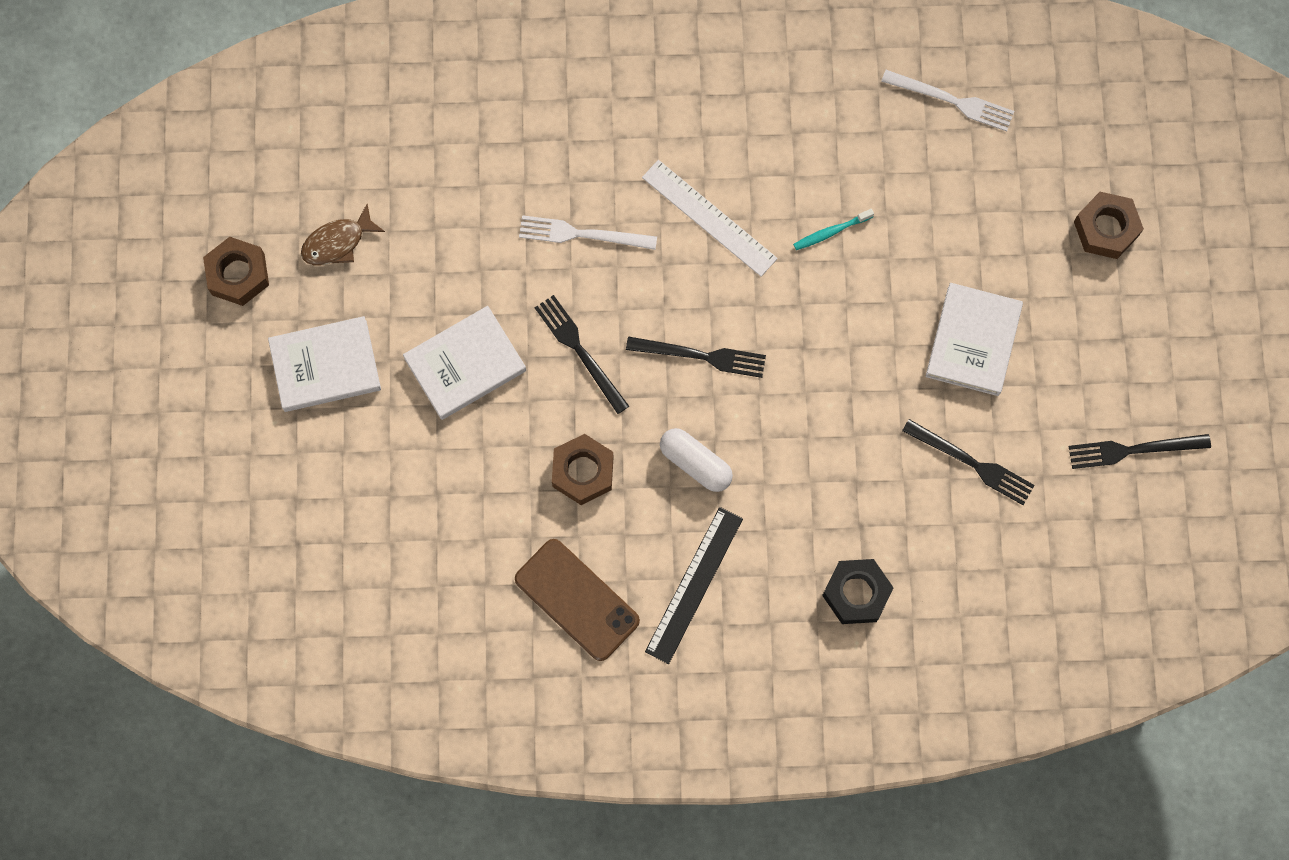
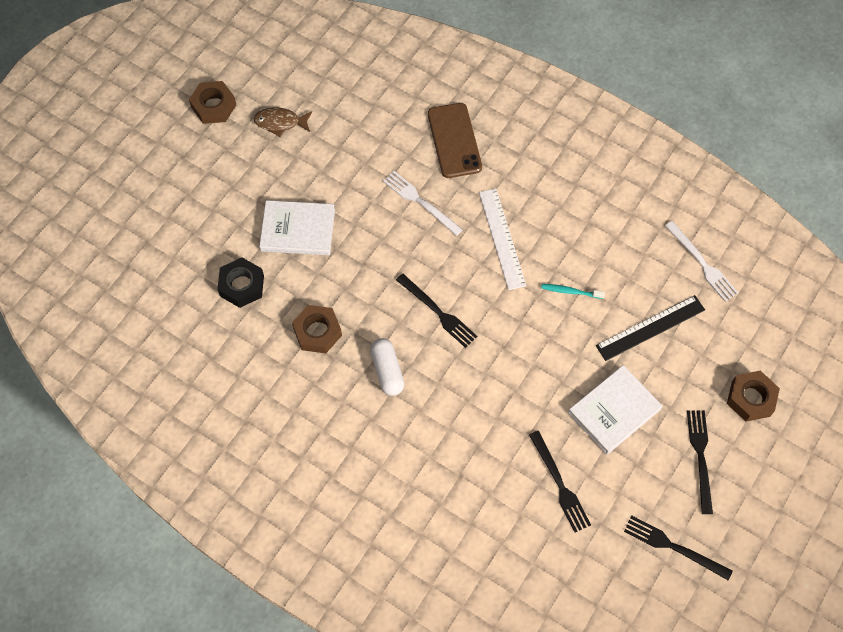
camera: 35 degrees right, 10 degrees down
(325, 366) = (221, 182): white book -> none
(577, 600) = (256, 402): brown phone -> brown phone (454, 140)
(580, 351) = (369, 264): black fork -> black fork (700, 457)
(694, 585) = (332, 441): black ruler -> black ruler (650, 328)
(856, 593) = (427, 514): black nut -> black nut (242, 285)

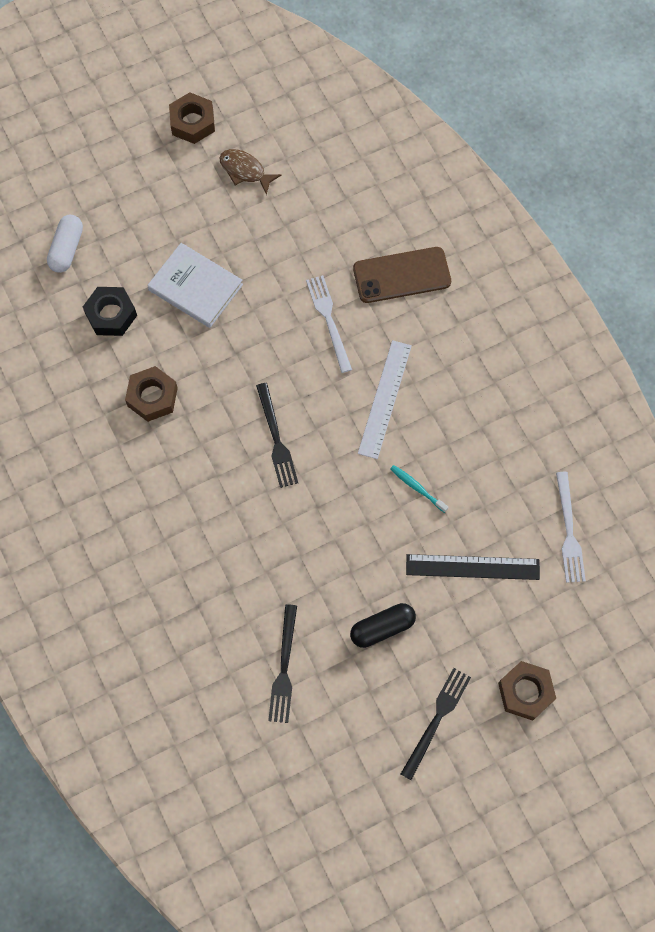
camera: 30 degrees right, 5 degrees up
(387, 371) = (193, 469): white capsule -> white capsule (67, 249)
(454, 140) = (401, 275): brown phone -> brown phone turned 60 degrees clockwise
(614, 411) = (382, 628): white book -> black capsule
(674, 547) = (353, 790): black fork -> none

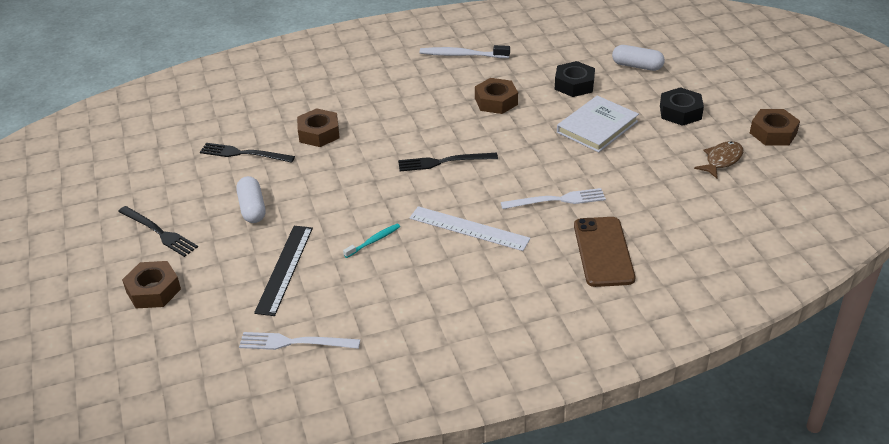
camera: 100 degrees right, 30 degrees down
(49, 448) = (462, 55): none -> white toothbrush
(160, 206) = (680, 112): none -> black nut
(235, 588) = (319, 133): none -> brown nut
(382, 628) = (252, 208): black capsule -> white capsule

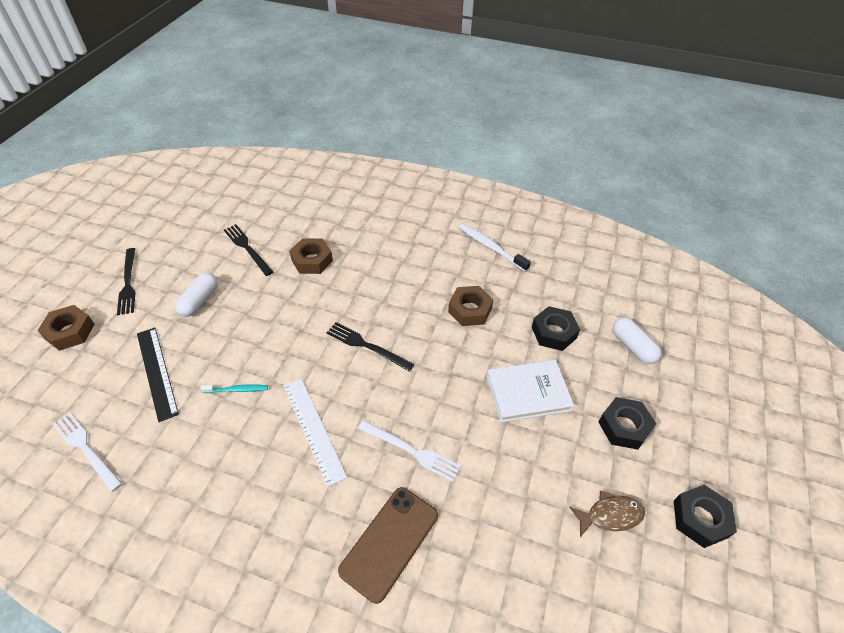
camera: 35 degrees right, 10 degrees up
(284, 269) = (156, 372): black ruler -> black ruler turned 75 degrees counterclockwise
(773, 133) = (700, 519): brown nut -> black nut

